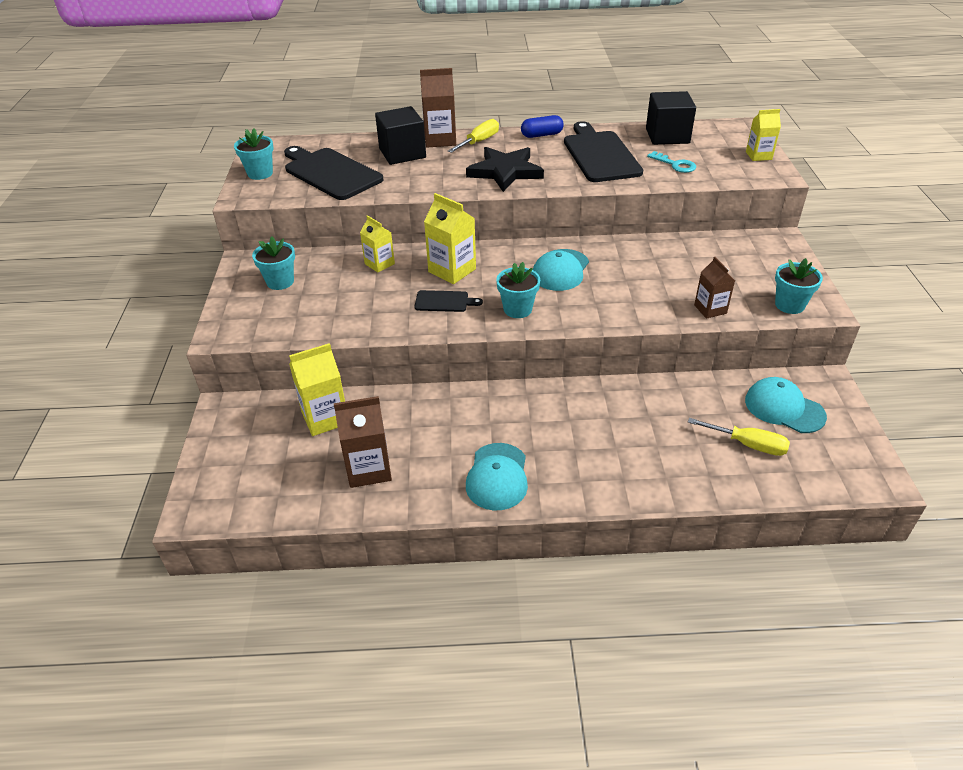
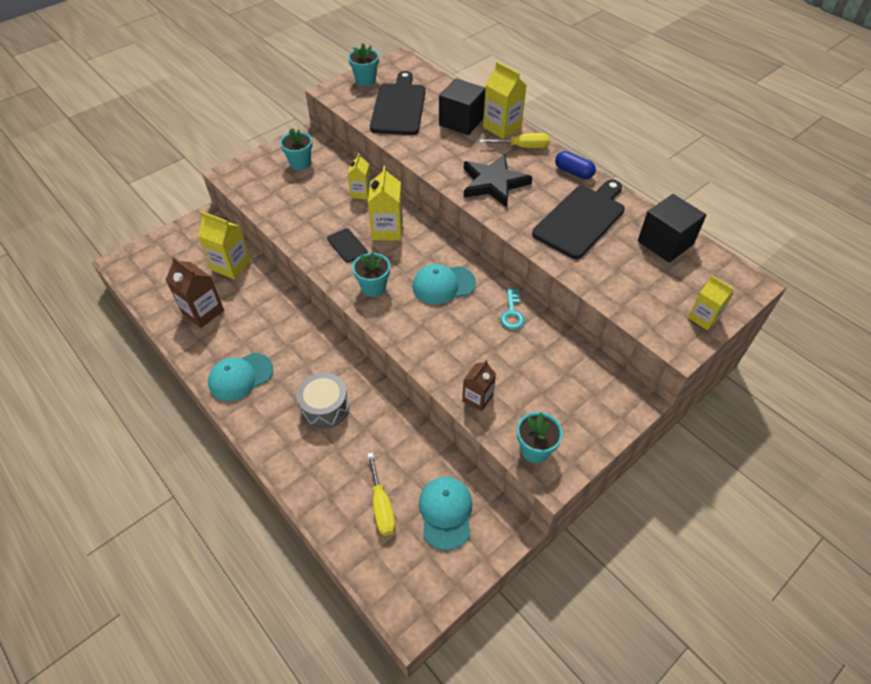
camera: 50 degrees right, 10 degrees up
(440, 140) = (502, 127): brown carton -> yellow carton
(599, 431) = (325, 407): none -> grey drum
(675, 164) = (619, 271): turquoise key -> turquoise key (512, 313)

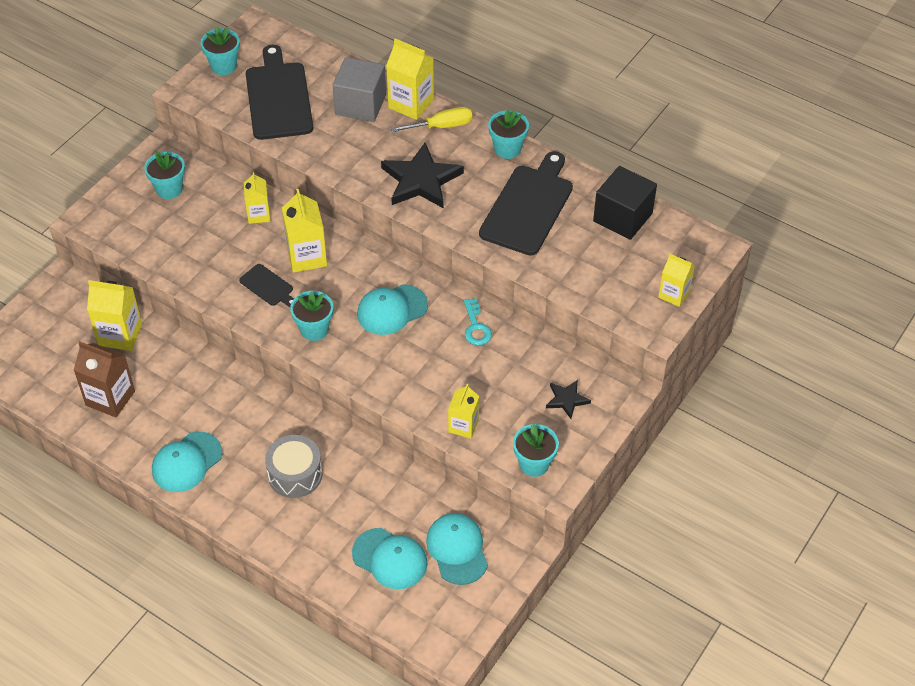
camera: 15 degrees left, 0 degrees up
(381, 506) = (390, 559): yellow screwdriver -> turquoise cap
(461, 121) = (360, 104): black cube -> grey cube
(477, 398) = (463, 426): brown carton -> yellow carton
(573, 172) = (507, 149): blue capsule -> turquoise flower pot
(579, 395) = (566, 400): none -> black star

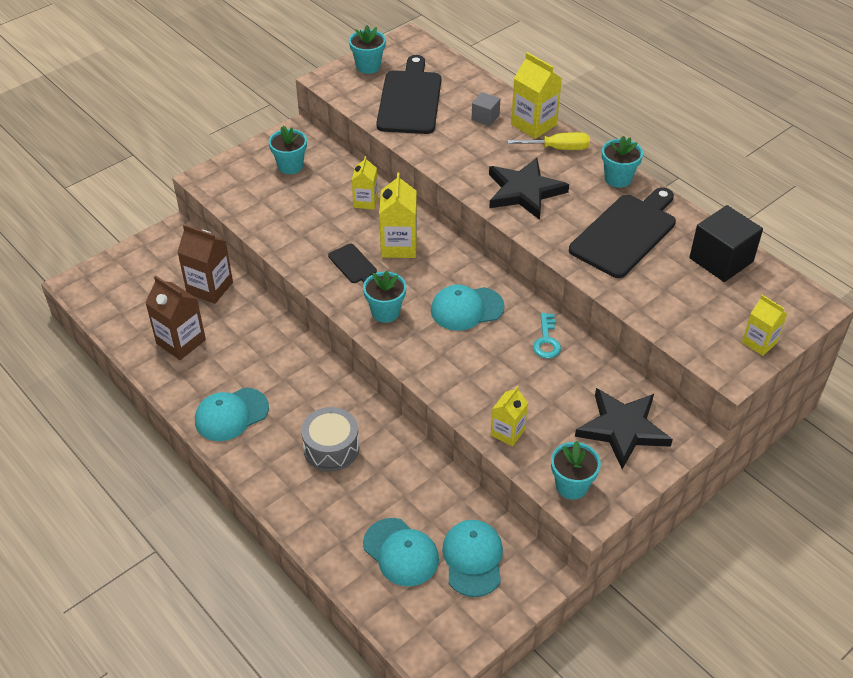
camera: 15 degrees right, 5 degrees down
(120, 335) = (210, 288): yellow carton -> brown carton
(360, 104) = (485, 117): grey cube -> grey cube, size x0.52
(566, 400) = (622, 429): black star -> black star, size x1.96

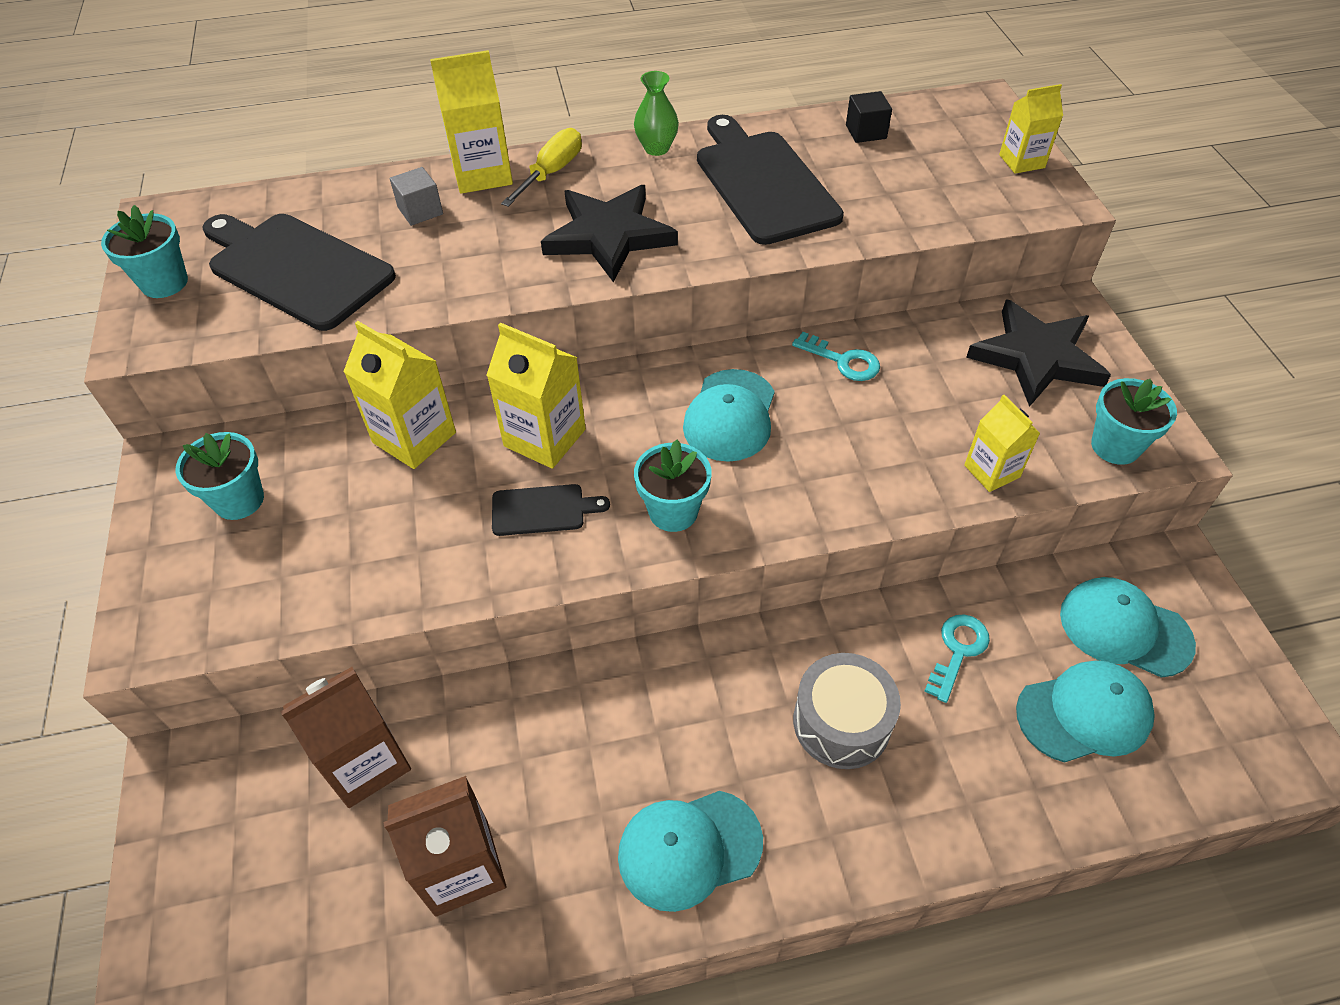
camera: 60 degrees left, 5 degrees up
(231, 414) = (689, 849): turquoise cap -> turquoise cap turned 75 degrees clockwise
(365, 201) = (414, 437): yellow carton -> yellow carton, size x1.56
(406, 484) = (957, 651): none -> turquoise key
(618, 178) = (656, 148): turquoise flower pot -> green vase
(721, 260) = (866, 132): black cube -> black cube, size x0.52

